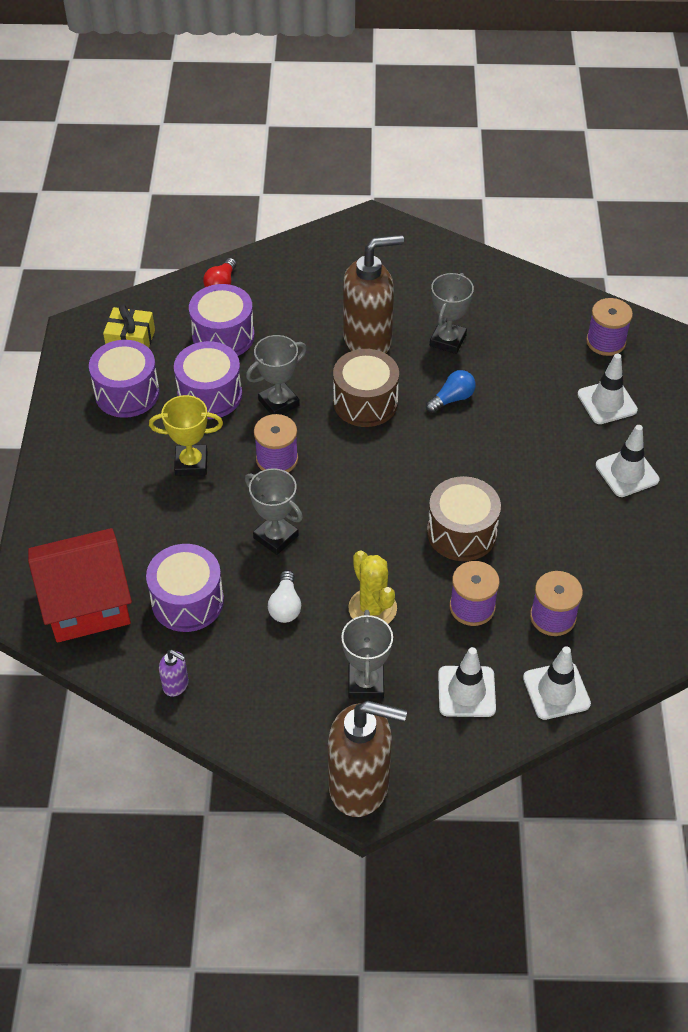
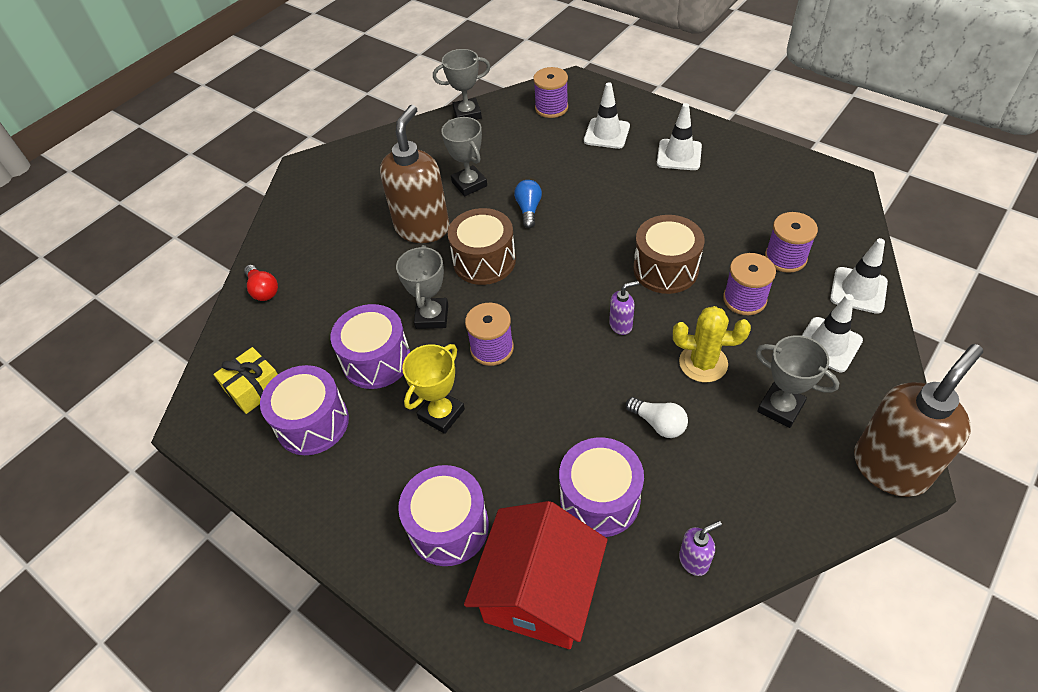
camera: 50 degrees left, 0 degrees up
(223, 336) = (321, 317): purple drum -> purple drum (448, 527)
(276, 537) = (576, 392): grey trophy -> grey trophy (467, 114)
(369, 532) = (621, 325): none -> purple soap dispenser

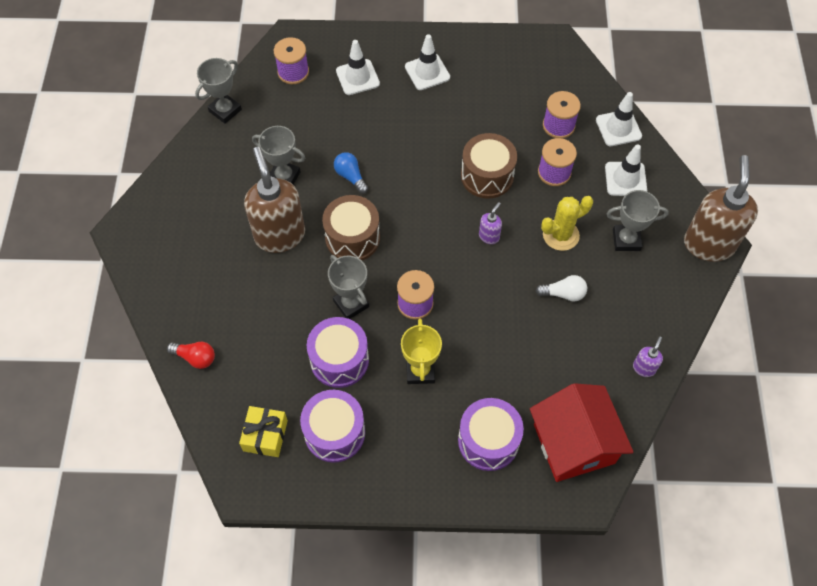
camera: 40 degrees left, 10 degrees up
(600, 499) = (565, 365): purple drum -> none

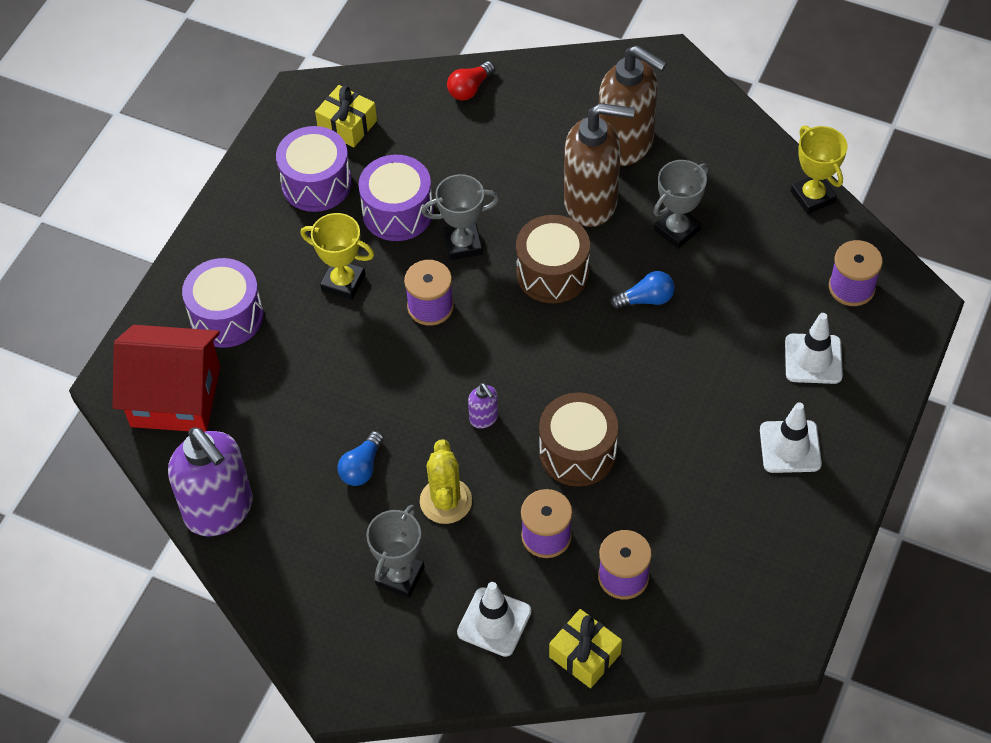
camera: 115 degrees right, 5 degrees down
(225, 110) = (812, 197): grey trophy -> yellow trophy
(563, 293) = (362, 467): white light bulb -> blue light bulb
(618, 128) = (584, 655): white traffic cone -> yellow gift
(644, 368) = (219, 510): purple soap dispenser -> purple soap dispenser, size x2.36
(708, 244) = (342, 677): brown soap dispenser -> brown soap dispenser (626, 145)

